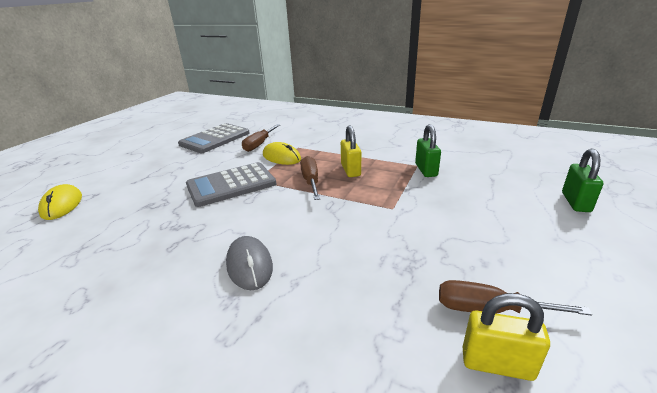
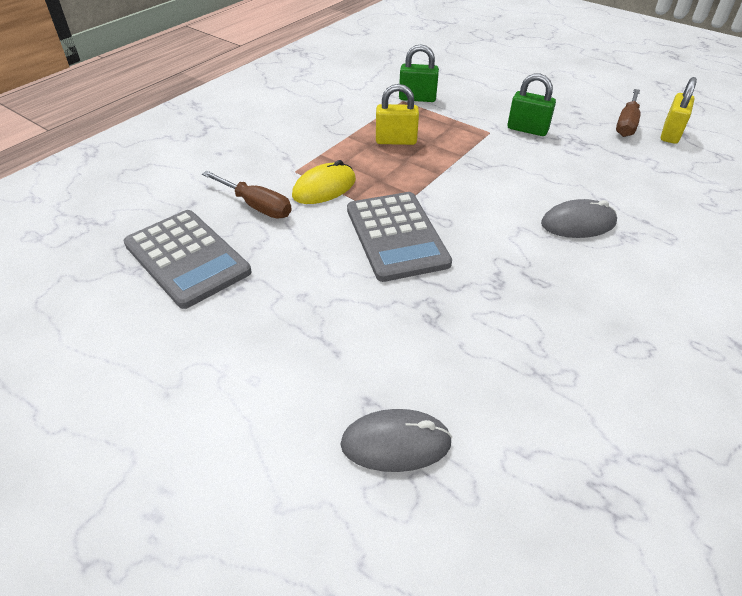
camera: 80 degrees left, 15 degrees up
(62, 205) = (396, 443): yellow mouse -> grey mouse
(311, 181) = (413, 171): brown screwdriver -> none
(575, 202) = (501, 56): green padlock -> green padlock (527, 129)

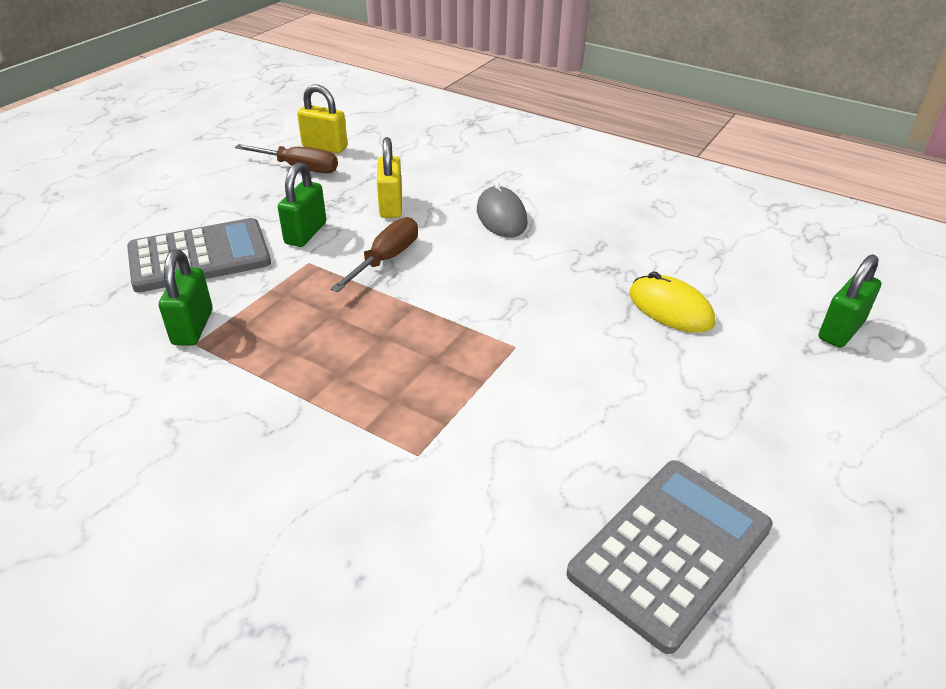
camera: 95 degrees left, 5 degrees down
(256, 206) = (521, 488): brown screwdriver -> brown screwdriver (385, 259)
(324, 188) = (462, 414): yellow mouse -> yellow mouse (670, 308)
(396, 141) = (328, 346): yellow padlock -> yellow padlock (391, 206)
(396, 236) = (557, 339): grey calculator -> grey calculator (199, 256)
(396, 443) = (840, 330): grey mouse -> green padlock

